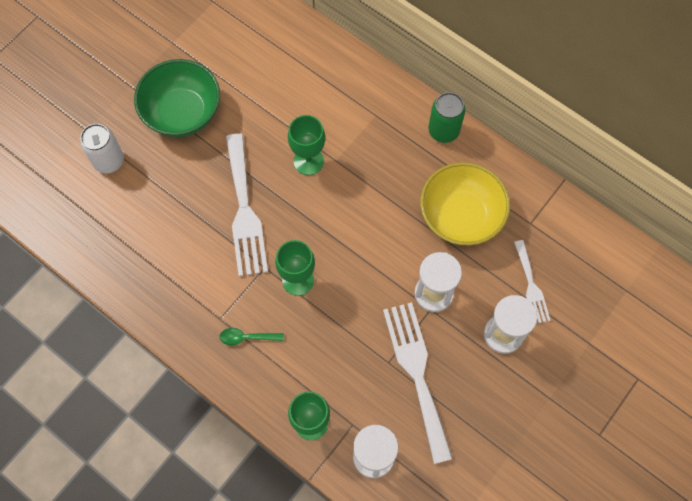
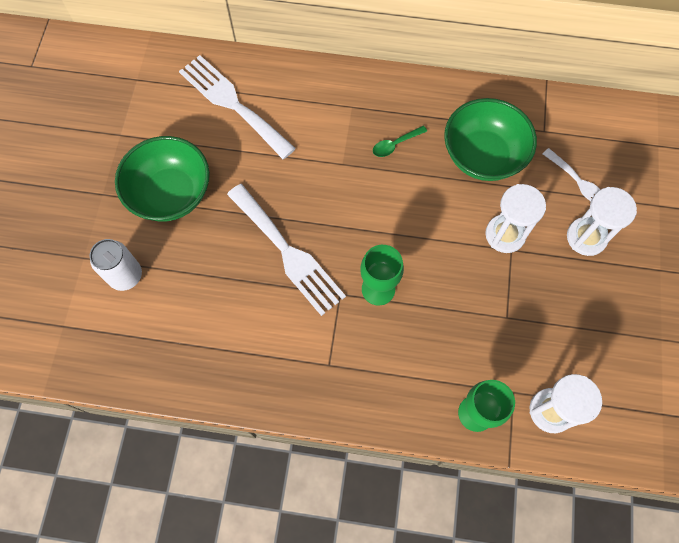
camera: 30 degrees left, 0 degrees up
(247, 337) = (366, 368): green spoon -> green spoon (395, 144)
(308, 161) = (318, 177): green goblet -> none
(417, 373) = (537, 313): white fork -> white fork (233, 103)
(443, 131) = (419, 91): green can -> none
(460, 216) = (483, 156): yellow bowl -> green bowl

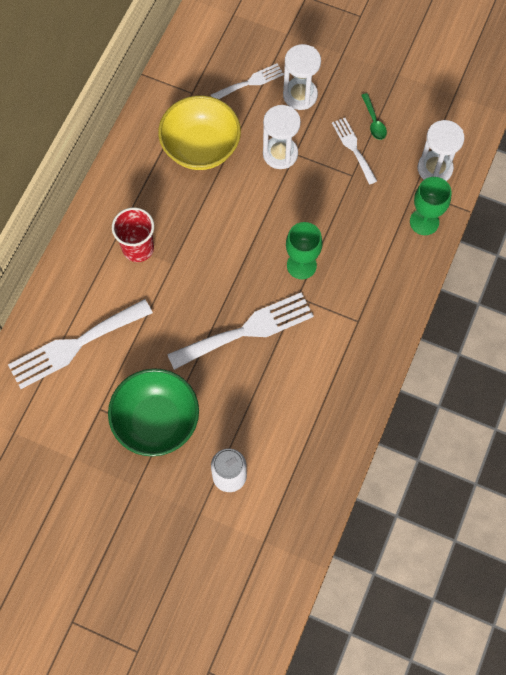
camera: 75 degrees left, 0 degrees up
(350, 129) = (138, 248): none -> red cup
(395, 144) = (167, 214): green spoon -> green spoon (374, 121)
(483, 156) = (201, 147): green bowl -> yellow bowl
(542, 310) = (353, 148): none -> white fork

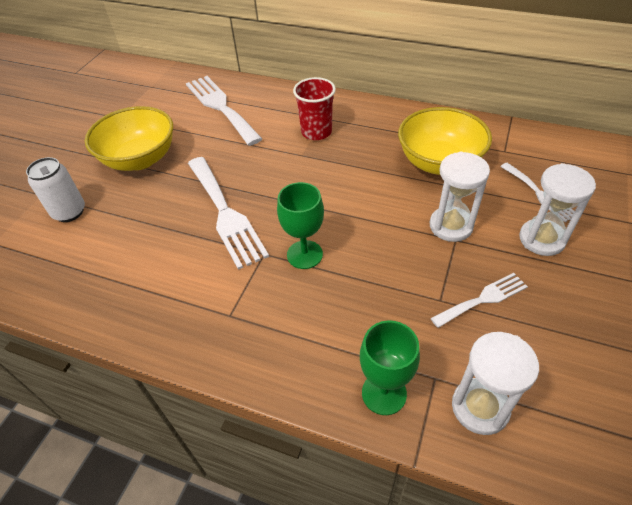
camera: 90 degrees right, 20 degrees down
(156, 421) = (140, 159): green bowl -> yellow bowl
(374, 121) = (534, 321): green spoon -> none

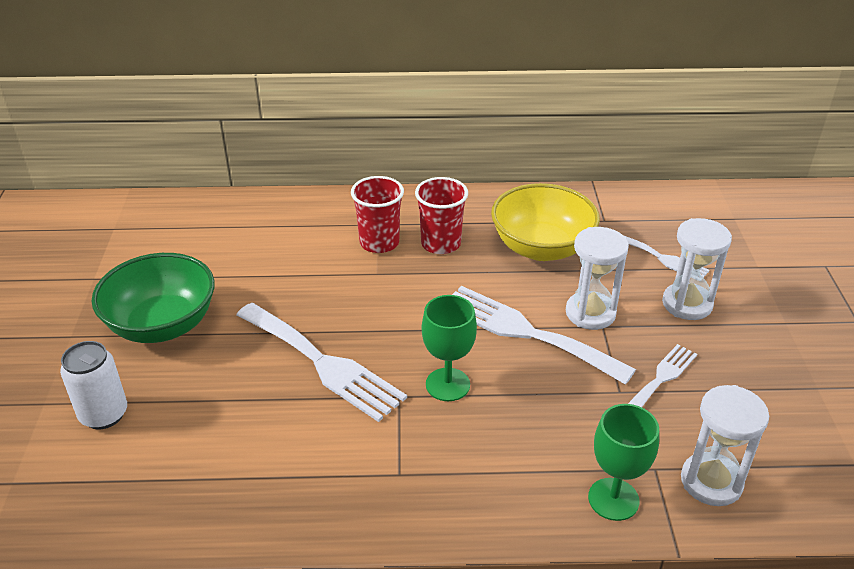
camera: 25 degrees left, 10 degrees down
(140, 159) = (162, 325): yellow bowl -> green bowl
(221, 107) = (234, 236): white fork -> white fork (526, 332)
(361, 142) = (440, 244): none -> red cup

